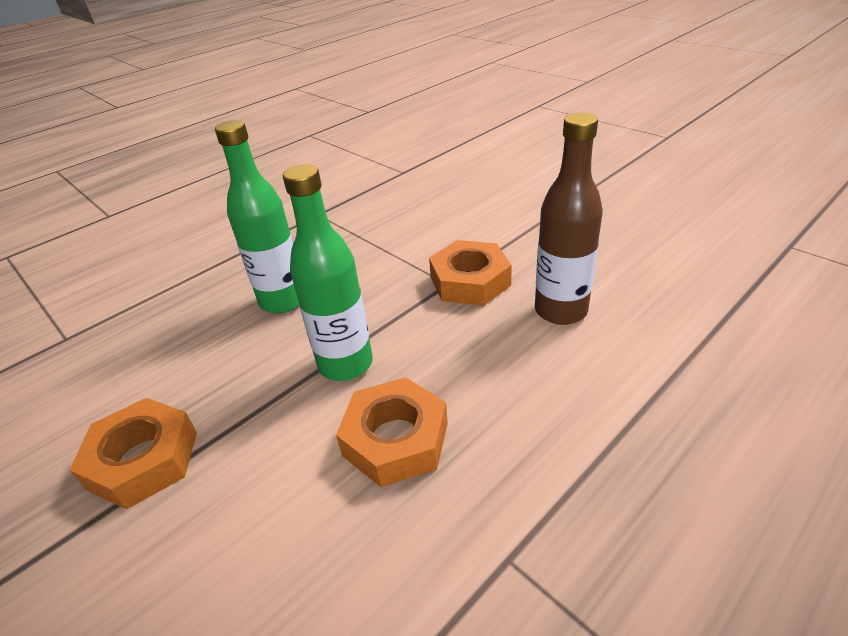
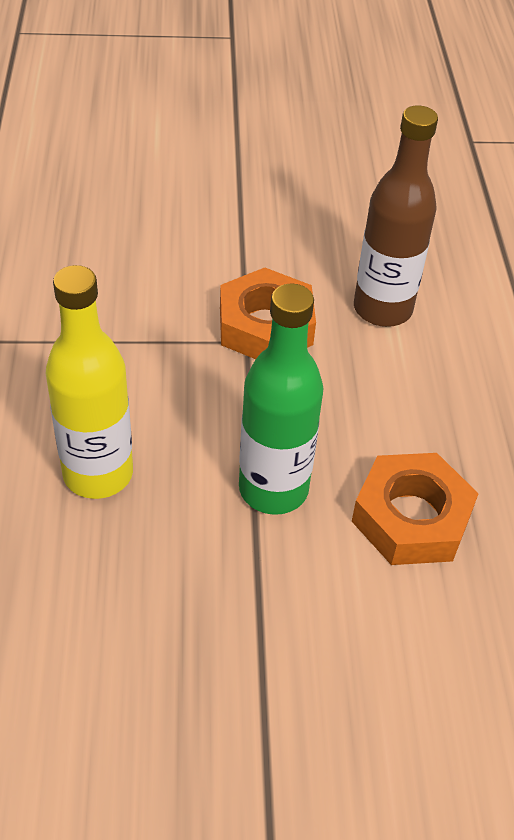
camera: 55 degrees left, 10 degrees up
(143, 460) = (227, 723): orange nut -> none
(283, 301) = (98, 474): green bottle -> yellow bottle

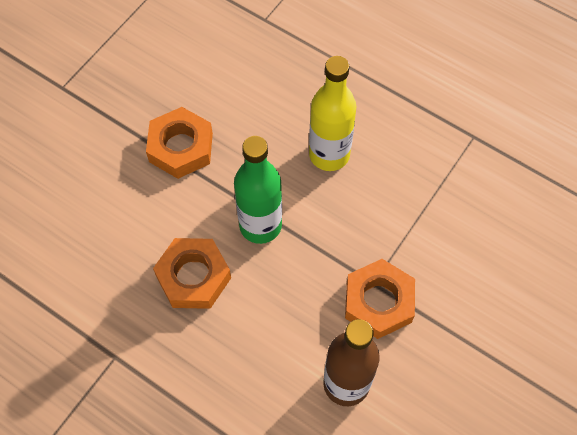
camera: 130 degrees right, 15 degrees up
(236, 673) = (181, 147): none -> orange nut

